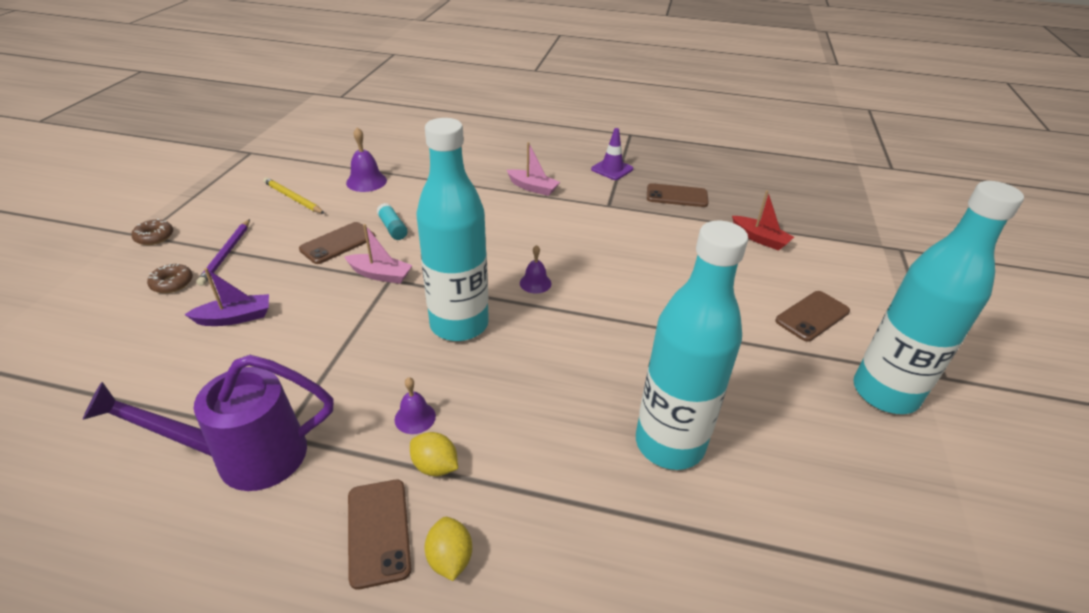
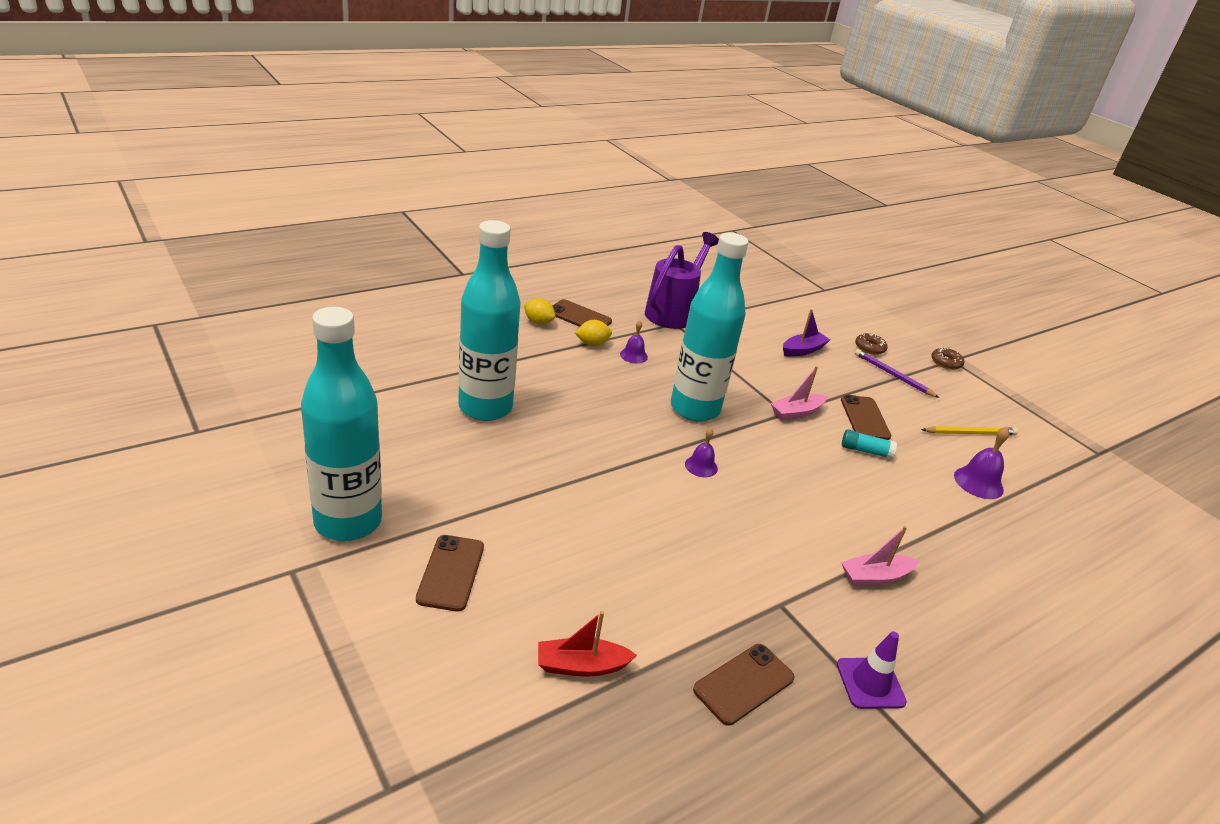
camera: 130 degrees right, 5 degrees down
(235, 318) = (803, 350): purple boat -> purple boat turned 150 degrees counterclockwise

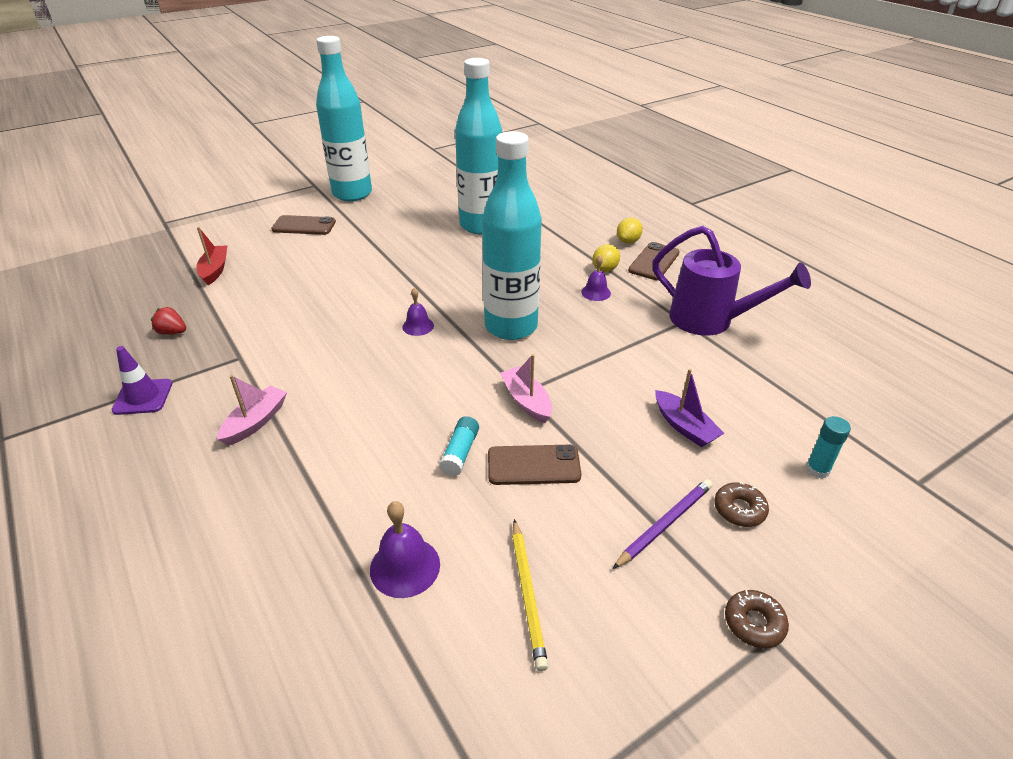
camera: 95 degrees right, 5 degrees up
(592, 344) = (605, 269): yellow lemon -> yellow lemon turned 45 degrees clockwise
(744, 684) = (172, 332): brown phone -> red strawberry
(826, 315) = (817, 470): none -> turquoise glue stick
(875, 577) = (255, 422): pink boat -> pink boat turned 45 degrees clockwise

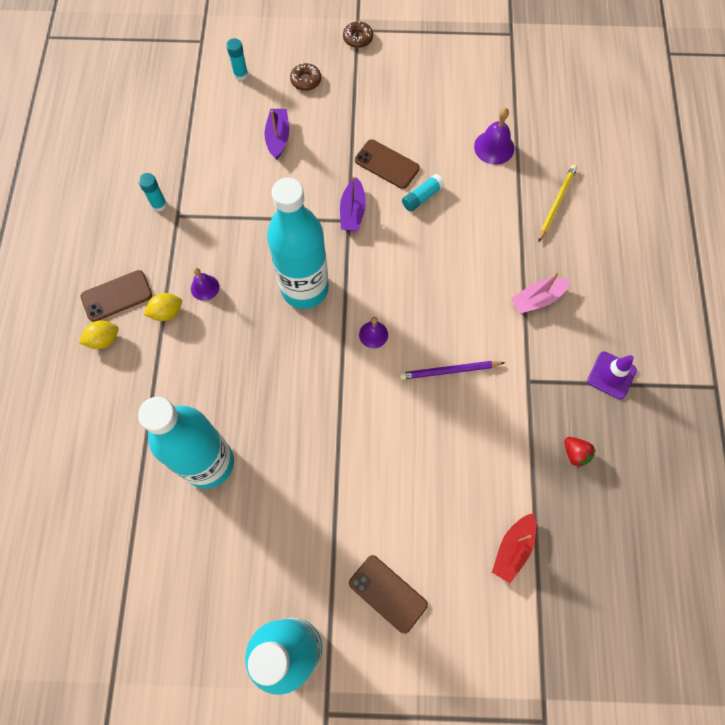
camera: 145 degrees left, 30 degrees up
(526, 401) = (352, 211): pink boat -> purple boat
(528, 594) = (444, 102): yellow pencil -> yellow pencil (556, 203)
(664, 524) = (350, 95): purple pencil -> purple pencil (449, 371)
(710, 320) = (159, 204): purple watering can -> turquoise glue stick

